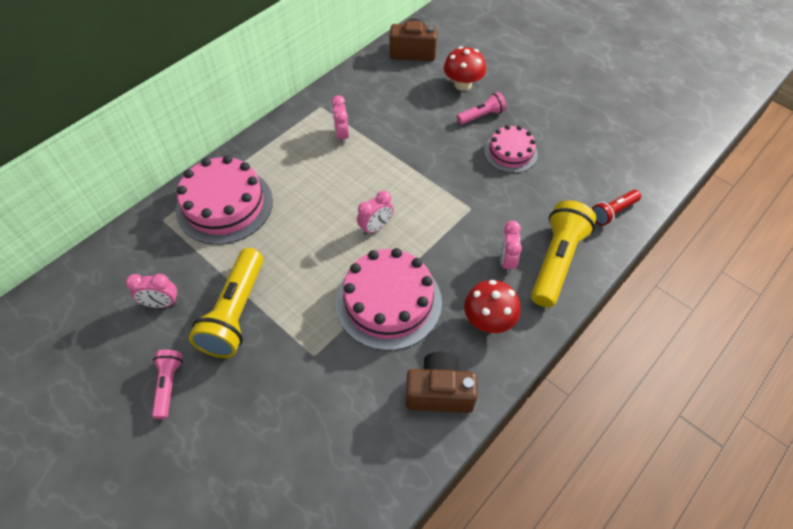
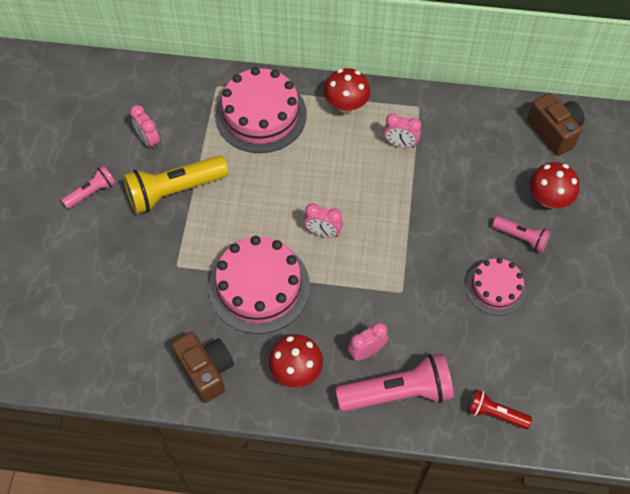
camera: 55 degrees right, 5 degrees up
(274, 146) = (346, 105): none -> red mushroom
(342, 135) = (400, 144): pink clock -> pink clock turned 120 degrees counterclockwise
(556, 261) = (398, 392): yellow flashlight -> pink flashlight

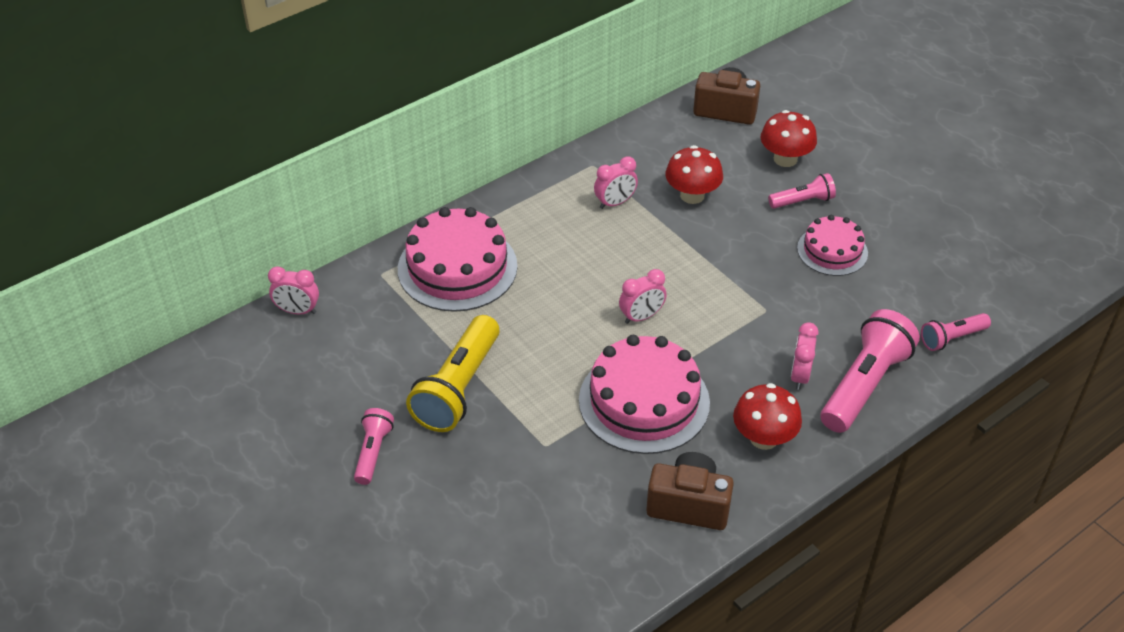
camera: 45 degrees left, 15 degrees down
(148, 140) = (372, 366): pink clock -> pink clock (297, 311)
(346, 105) = (527, 206): red mushroom -> red mushroom (692, 195)
(494, 413) = (951, 338): red flashlight -> pink flashlight

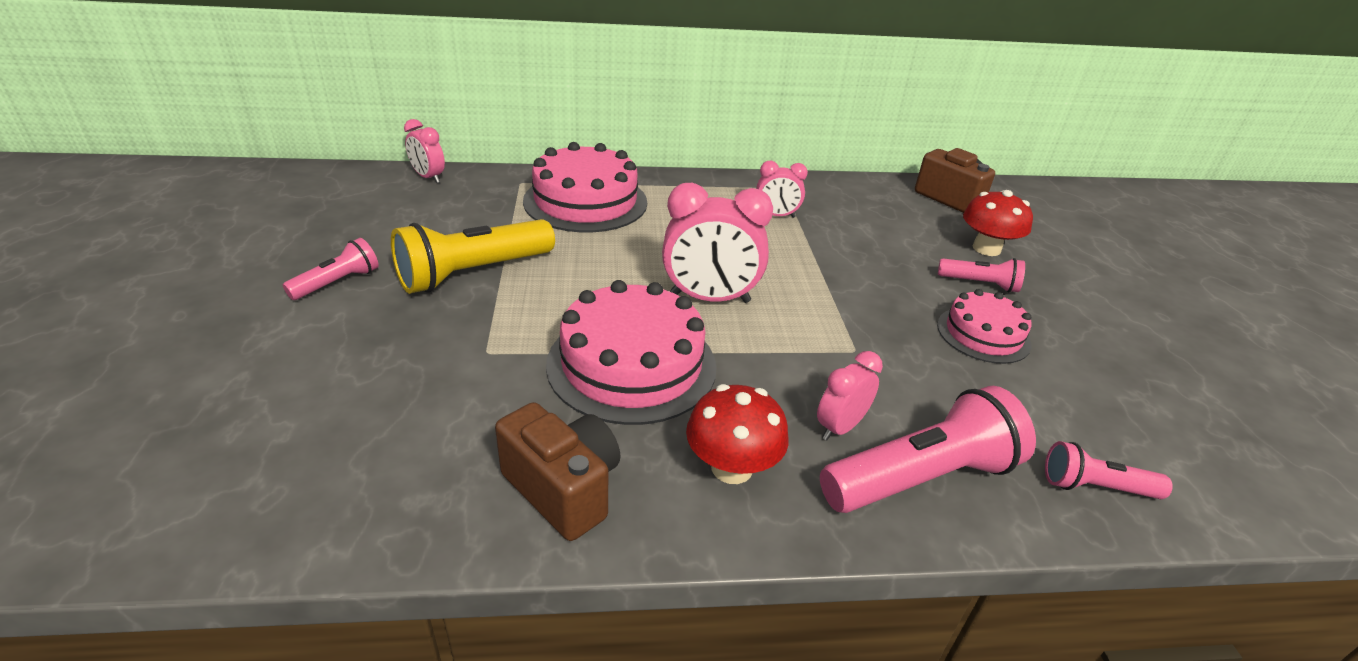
camera: 30 degrees right, 10 degrees down
(641, 317) = (710, 298): pink clock -> pink clock, size x1.76
(692, 195) = (859, 237): red mushroom -> none

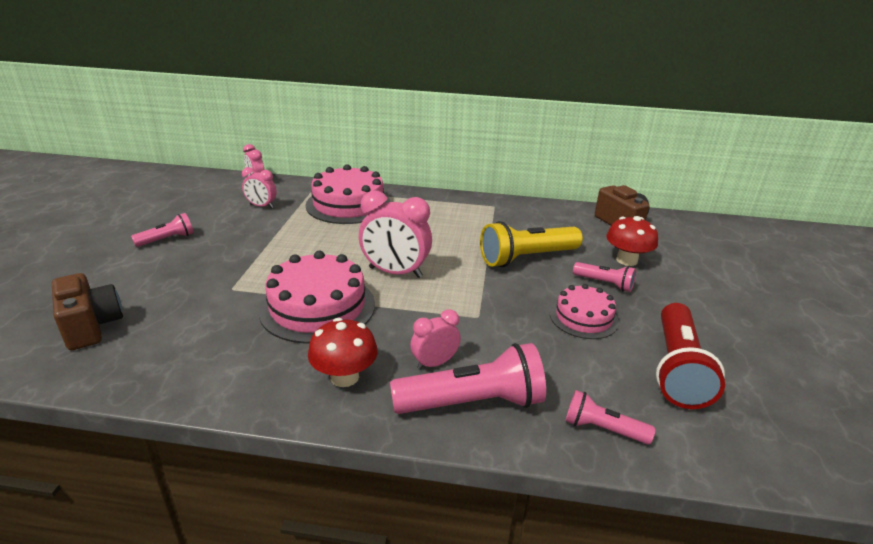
camera: 15 degrees right, 5 degrees down
(473, 273) = (250, 242): yellow flashlight -> yellow flashlight (526, 258)
(563, 489) = (231, 373): brown camera -> brown camera (91, 326)
(776, 216) = (477, 224): pink clock -> pink clock (261, 206)
(1128, 390) = (677, 369): none -> red flashlight

